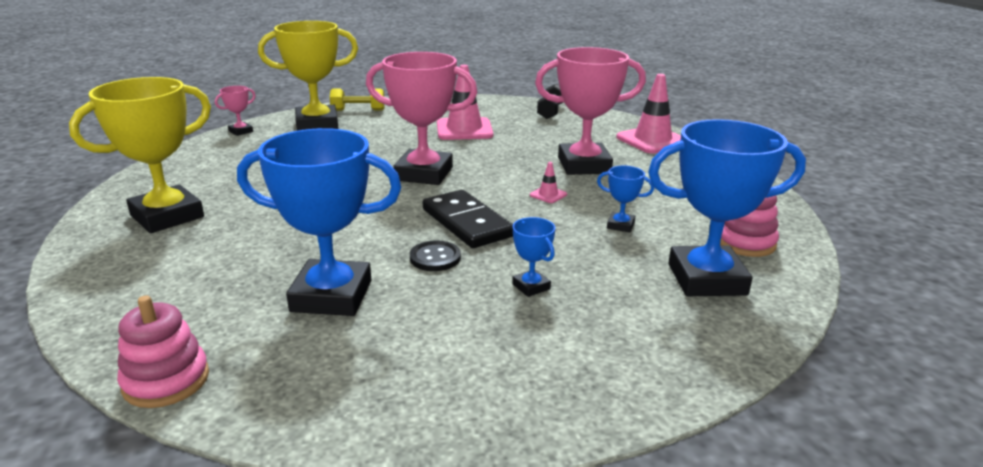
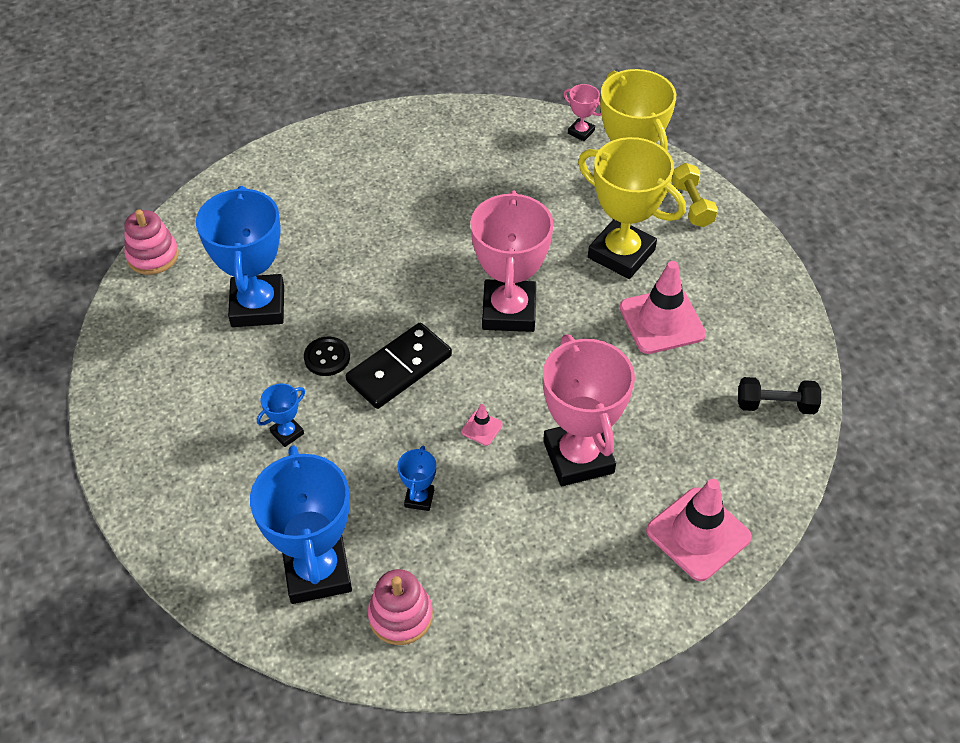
camera: 80 degrees right, 25 degrees up
(167, 216) = (370, 162): yellow trophy -> yellow trophy (621, 254)

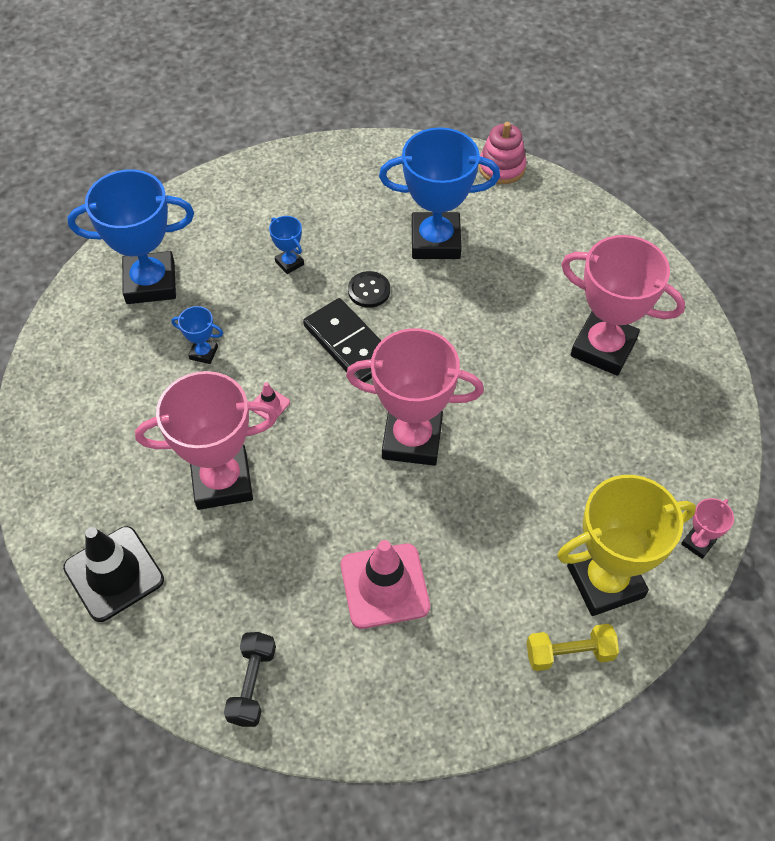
camera: 95 degrees right, 5 degrees up
(392, 181) = (603, 348): none -> pink trophy
(400, 615) = (96, 335): pink stacking toy -> none
(621, 254) = (489, 559): yellow trophy -> none
(698, 534) = (114, 574): pink traffic cone -> black traffic cone

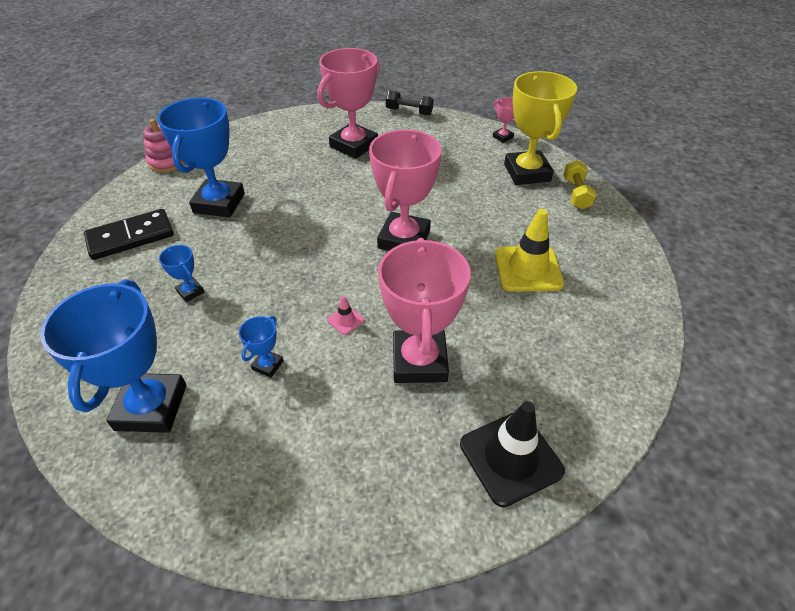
camera: 80 degrees left, 10 degrees down
(252, 684) = (615, 355): black dumbbell -> black dumbbell (409, 112)
(289, 263) = (190, 292): blue trophy -> blue trophy turned 75 degrees clockwise
(349, 344) = (300, 263): black domino -> black domino (131, 237)
(369, 290) = (249, 245): black button -> none
(384, 586) = (528, 269): pink traffic cone -> yellow traffic cone

